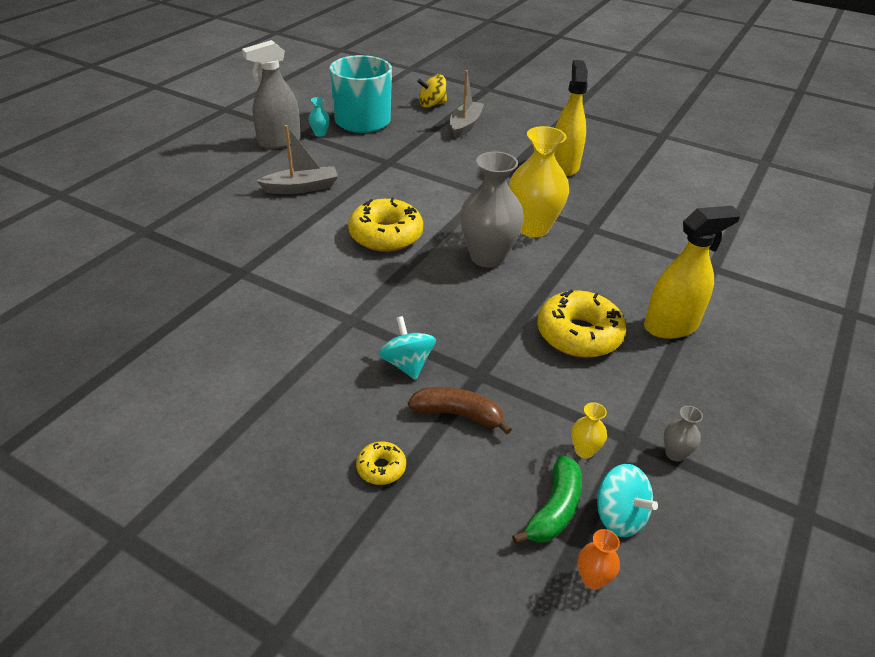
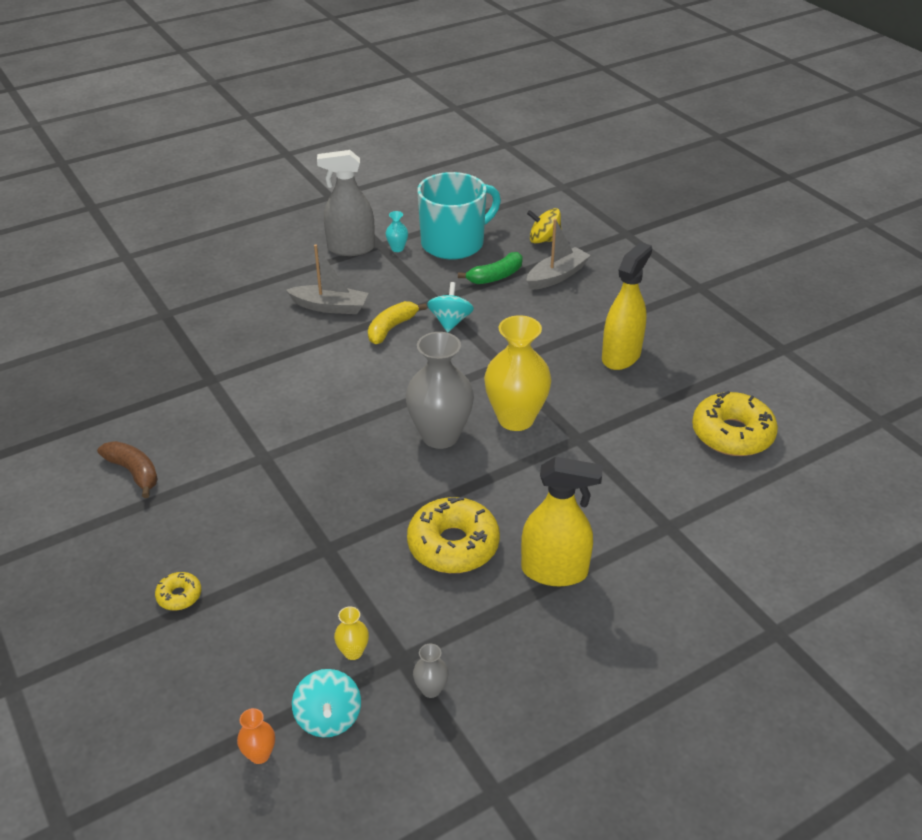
camera: 30 degrees right, 0 degrees up
(370, 190) = (391, 328): none -> yellow banana
(386, 235) = (364, 382): yellow donut -> yellow donut (732, 434)
(407, 364) = (274, 515): turquoise spinning top -> turquoise spinning top (450, 322)
(458, 414) = (277, 577): brown banana -> brown banana (134, 472)
(554, 510) = (281, 688): green banana -> green banana (495, 276)

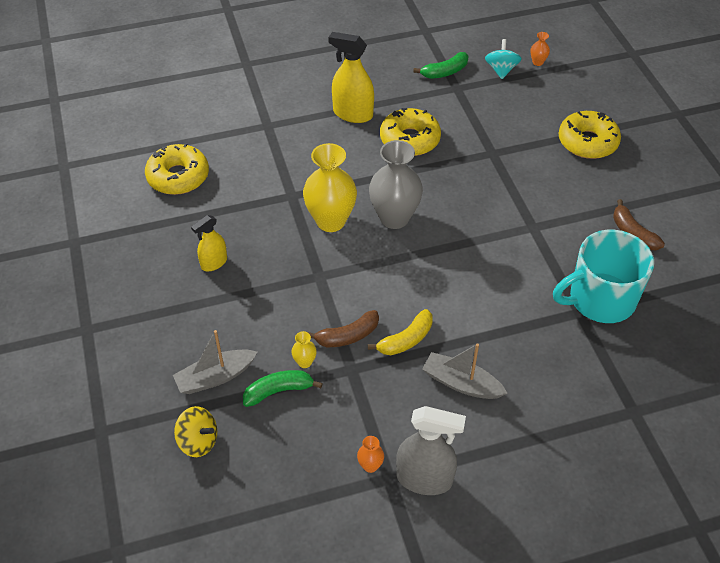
camera: 165 degrees left, 10 degrees up
(179, 596) = (587, 142): yellow donut -> yellow donut, size x2.13
(353, 652) = (484, 95): yellow vase -> yellow vase (304, 362)
(397, 248) = (370, 466): turquoise vase -> orange vase
(431, 689) = (444, 72): grey vase -> green banana
(450, 322) = (347, 336): turquoise spinning top -> brown banana
(454, 243) = (302, 460): turquoise mug -> turquoise mug (600, 299)
(621, 356) = (214, 263): yellow spray bottle -> yellow spray bottle, size x0.62

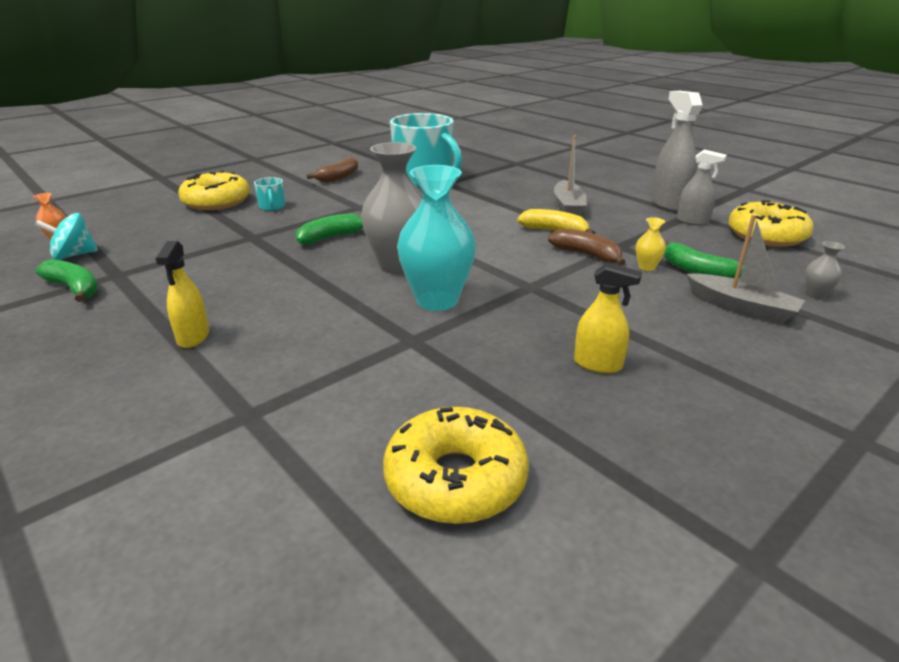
camera: 115 degrees left, 20 degrees down
(198, 441) = (815, 294): yellow spinning top -> grey vase
(331, 221) = (437, 300): yellow vase -> turquoise vase
(352, 114) = (193, 337): yellow spray bottle -> yellow spray bottle, size x0.62
(370, 466) = (692, 221): orange vase -> grey spray bottle
(410, 140) = (244, 284): yellow donut -> yellow donut (766, 236)
(468, 194) = (331, 237): none -> green banana
(559, 173) = (272, 207): none -> turquoise mug

